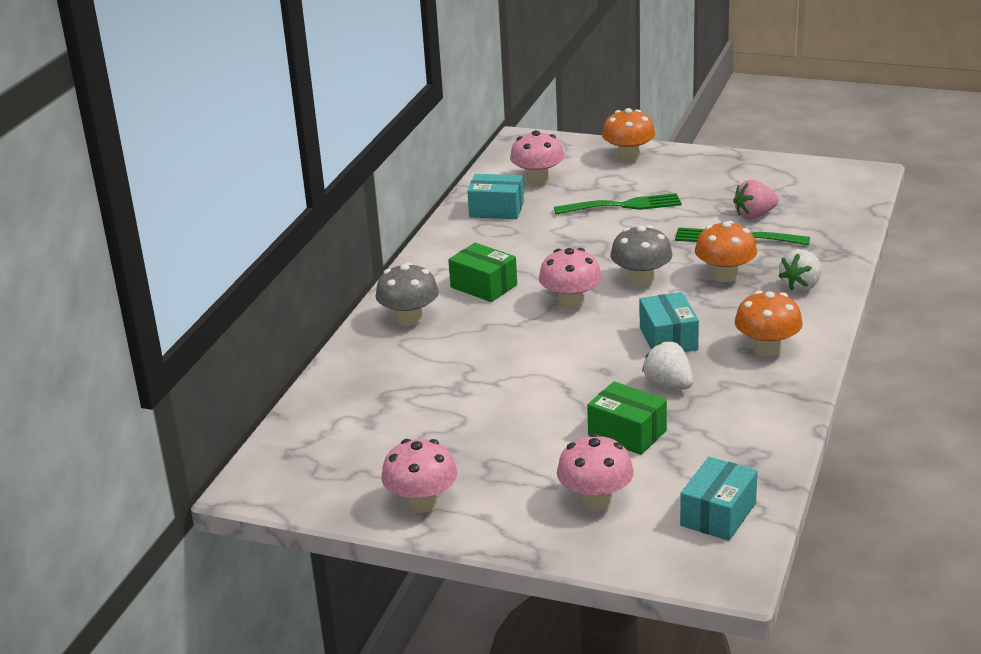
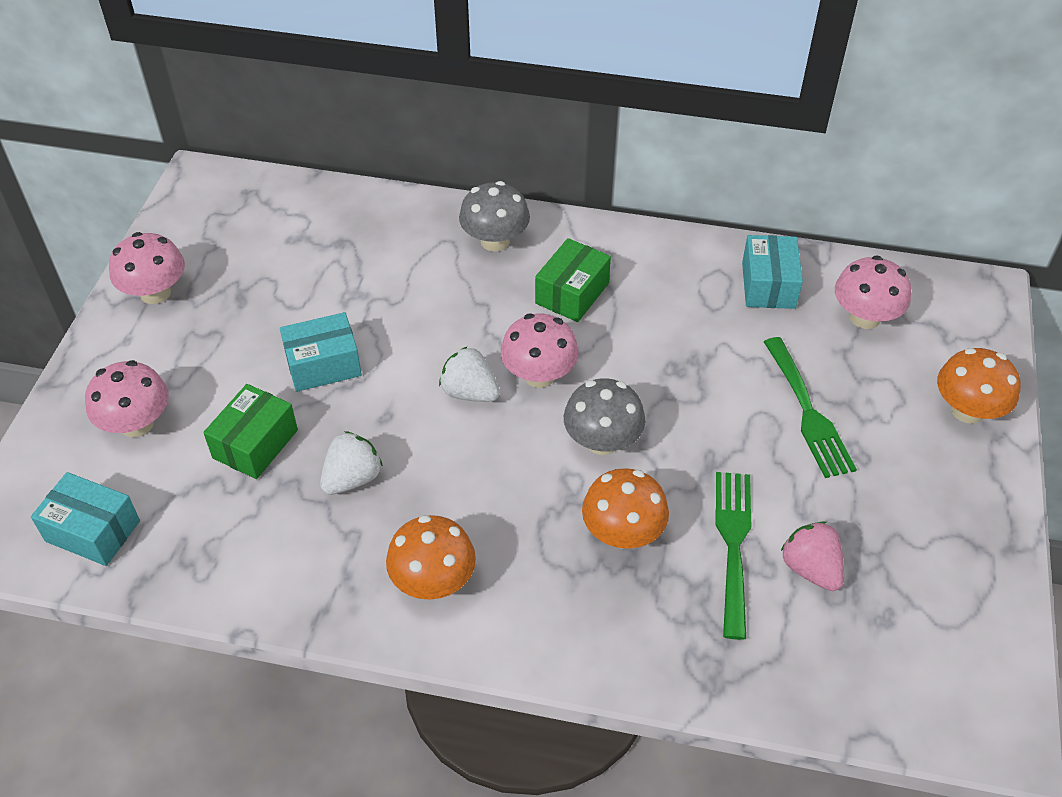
camera: 80 degrees right, 20 degrees up
(668, 339) = (456, 475): turquoise box -> turquoise box (323, 365)
(801, 286) = (602, 625): white strawberry -> white strawberry (470, 392)

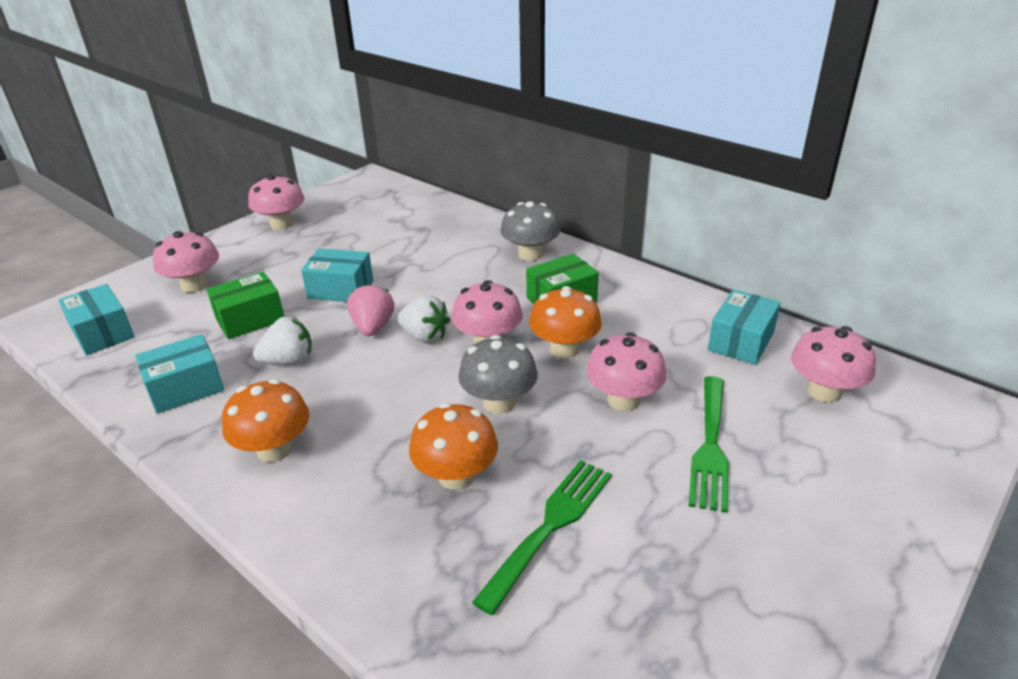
camera: 30 degrees right, 15 degrees down
(271, 556) = (185, 388): none -> turquoise box
(470, 392) = (425, 336): white strawberry -> white strawberry turned 150 degrees clockwise
(709, 393) = (623, 400): none -> pink mushroom
(810, 569) = (613, 581): pink strawberry -> pink strawberry (373, 327)
(967, 410) = (895, 504): orange mushroom -> orange mushroom (564, 349)

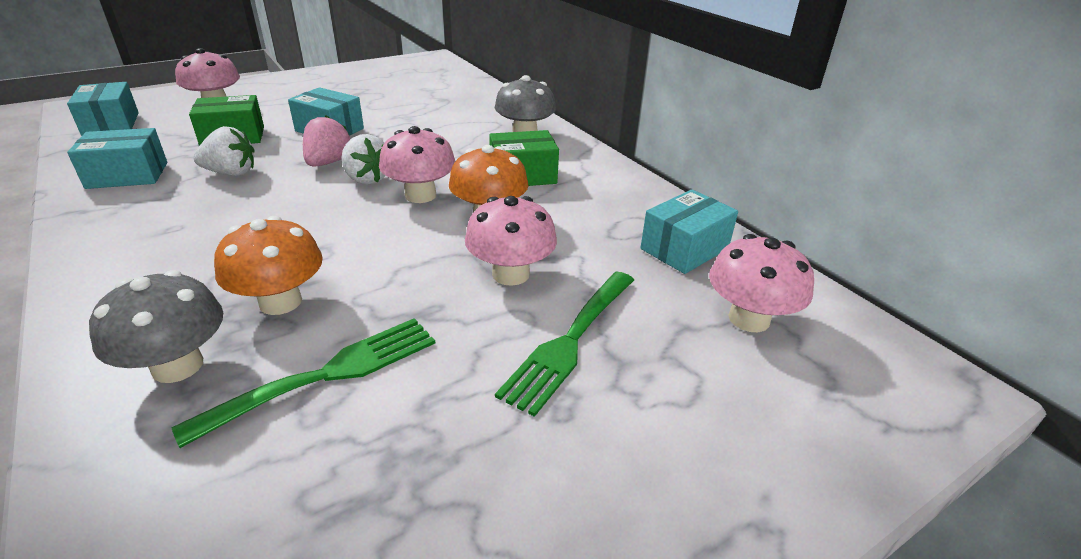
camera: 15 degrees right, 0 degrees up
(274, 449) = (145, 238): orange mushroom -> none
(281, 224) = (329, 77): pink mushroom -> none
(499, 402) = (383, 247): grey mushroom -> grey mushroom (177, 366)

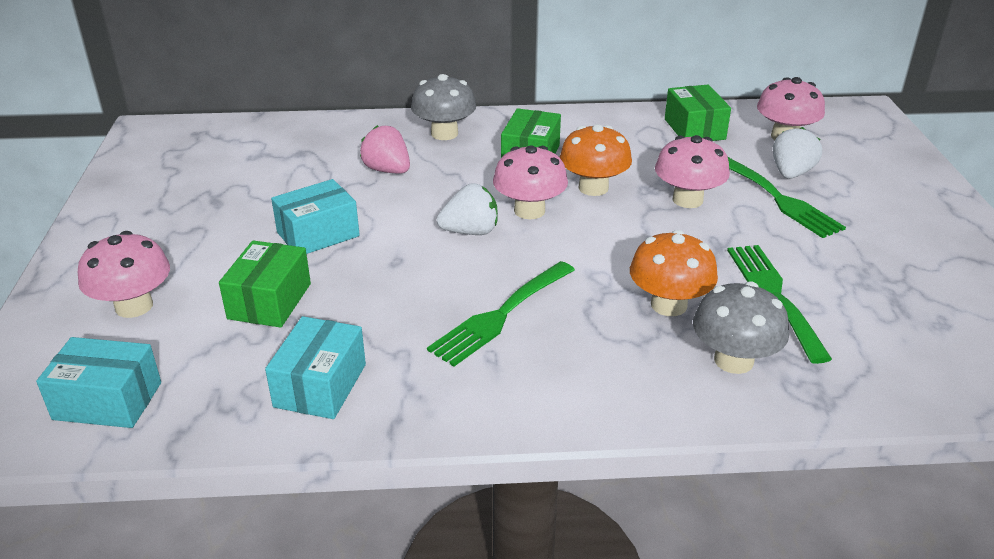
camera: 60 degrees left, 0 degrees up
(231, 173) = (382, 310): white strawberry -> white strawberry (791, 173)
(235, 219) = (500, 315): none -> green fork
(328, 163) = (411, 247): pink strawberry -> pink strawberry (387, 170)
(684, 249) = (694, 129): turquoise box -> green box

